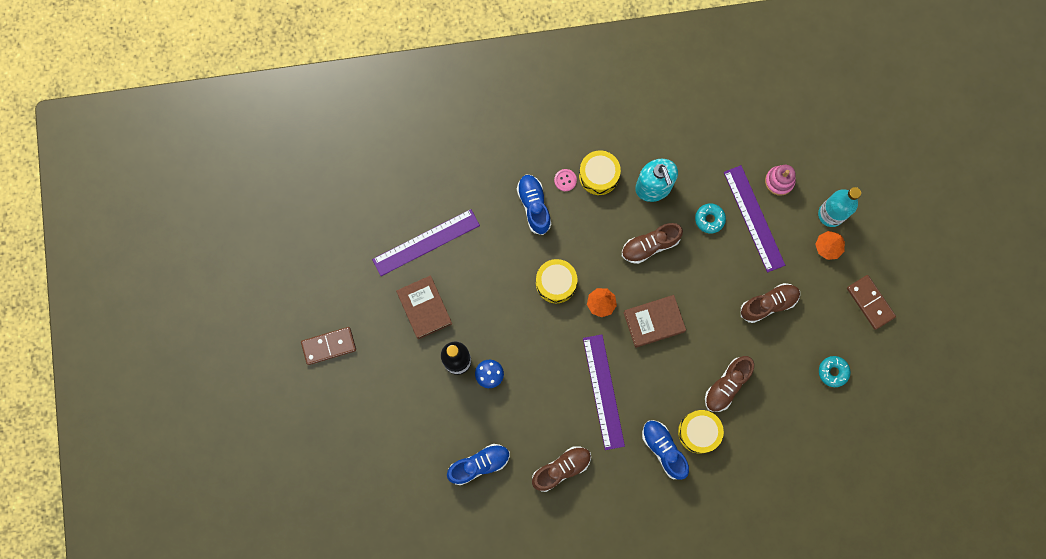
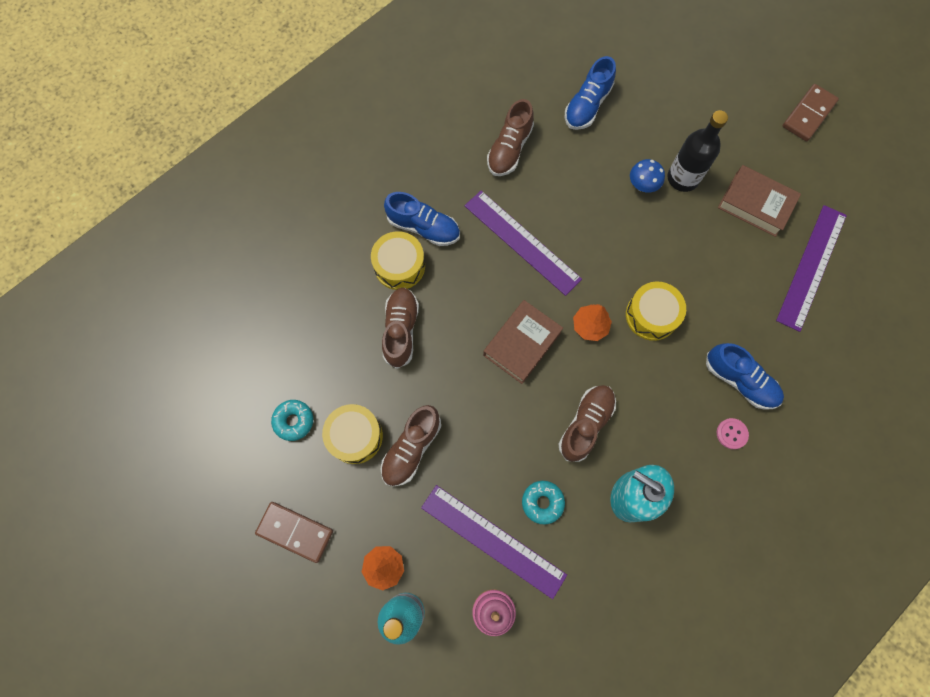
camera: 145 degrees right, 5 degrees down
(598, 175) = (701, 466): yellow drum -> yellow drum (355, 436)

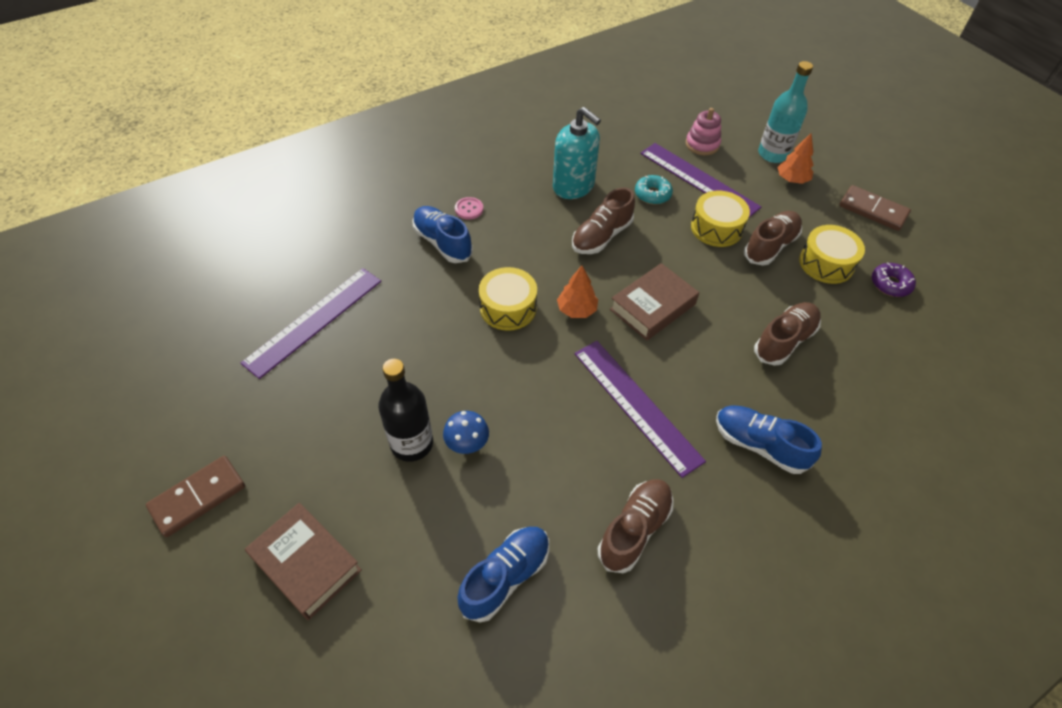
camera: 170 degrees left, 20 degrees down
(294, 421) = (890, 284): turquoise donut -> purple donut
(399, 266) = (789, 406): yellow drum -> yellow drum (716, 228)
(401, 330) = (784, 341): brown shoe -> brown shoe turned 150 degrees counterclockwise
(755, 204) = (338, 395): brown book -> brown book (306, 564)

